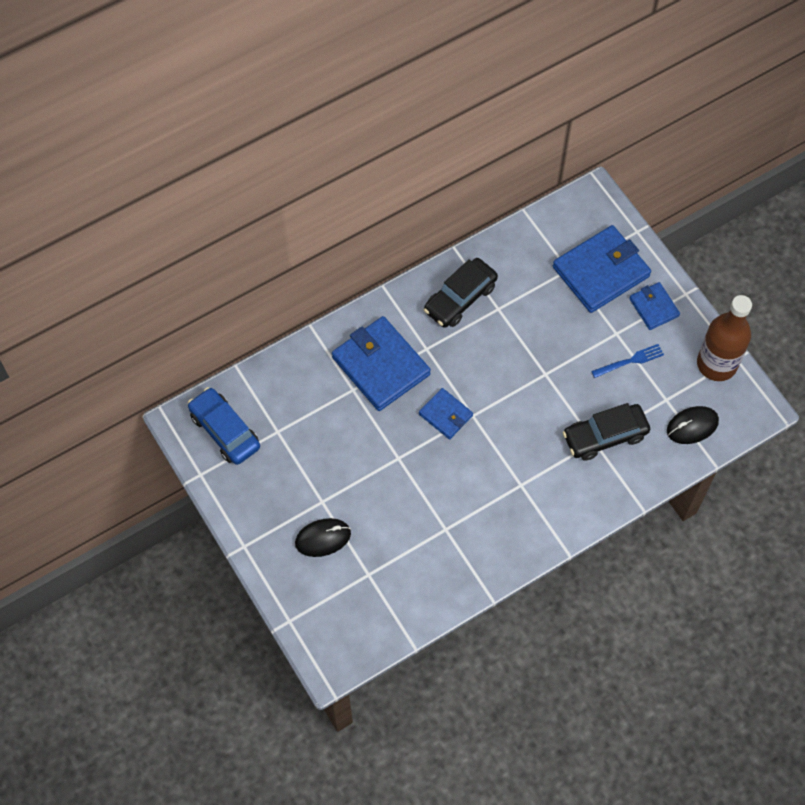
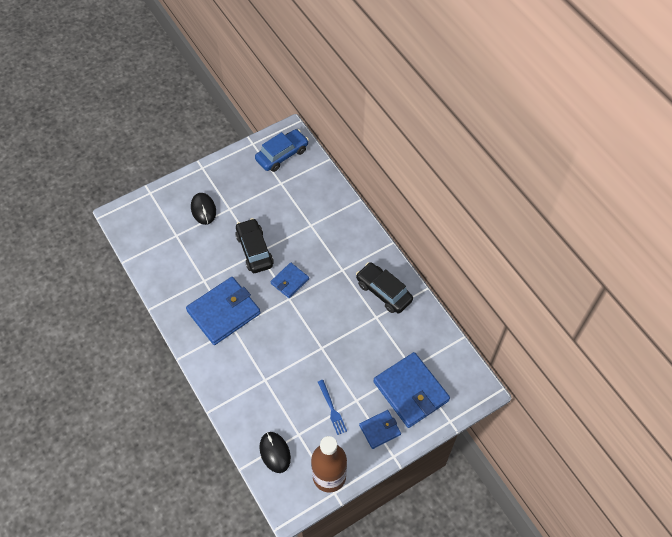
camera: 90 degrees right, 5 degrees down
(380, 366) = (328, 241): blue wallet -> blue wallet (224, 312)
(605, 436) = (269, 387): black car -> black car (254, 250)

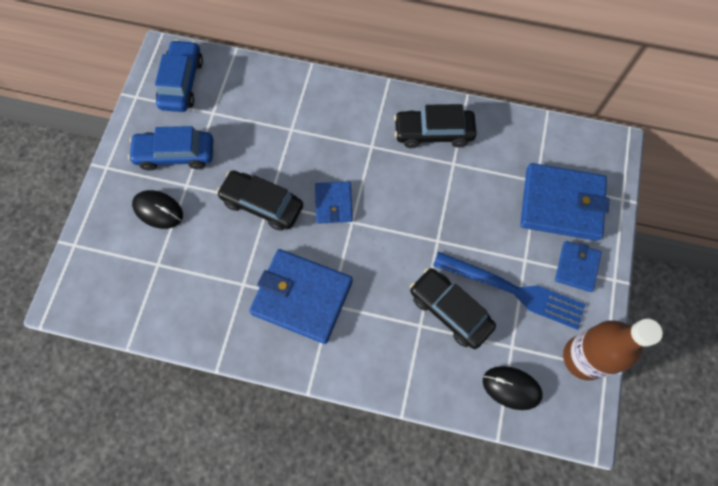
camera: 45 degrees left, 10 degrees up
(224, 312) = (302, 297): blue wallet -> blue wallet turned 75 degrees counterclockwise
(240, 189) = (175, 154): none -> blue car
(287, 387) = (450, 311): none -> black car
(332, 409) = (514, 290): blue fork -> blue fork, size x1.93

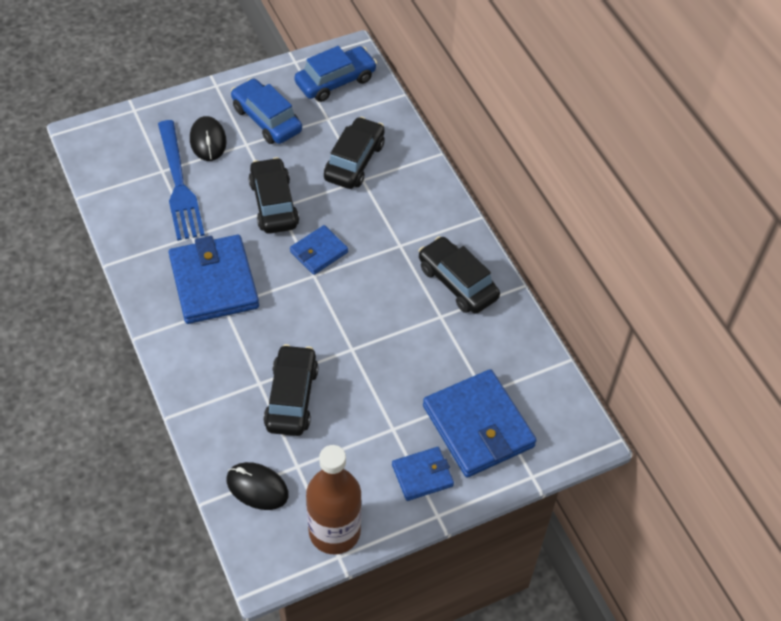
camera: 50 degrees right, 15 degrees down
(269, 123) = (354, 161): none -> black car
(511, 387) = (257, 487): black mouse -> black mouse turned 45 degrees counterclockwise
(514, 290) = (354, 437): blue fork -> blue fork (179, 185)

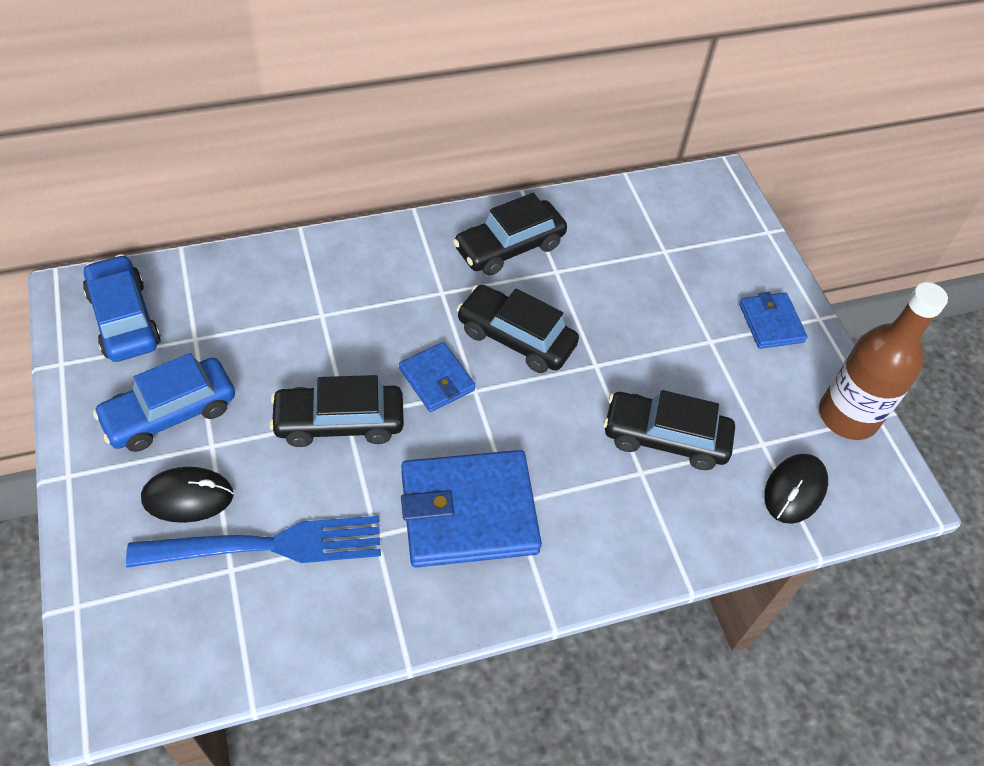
camera: 85 degrees left, 0 degrees up
(354, 161) = (286, 319): black car -> black car (516, 338)
(478, 426) = (708, 264): blue wallet -> none

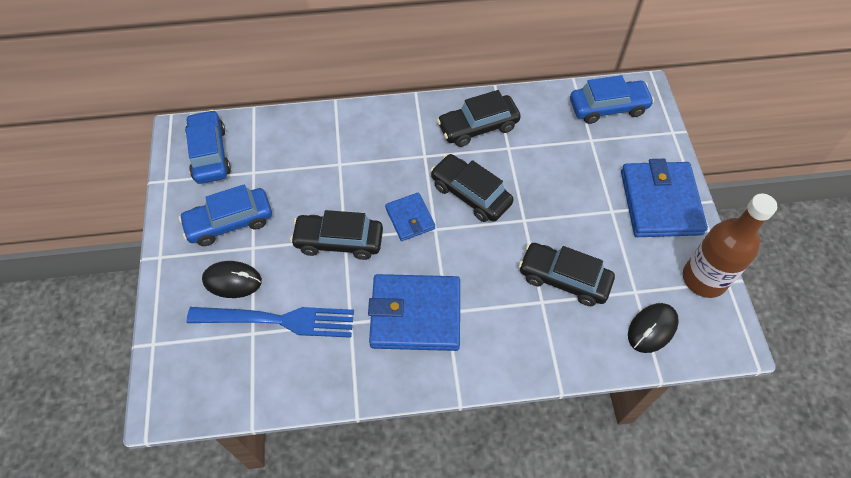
camera: 15 degrees right, 5 degrees up
(678, 207) = (608, 107): none -> blue car
(771, 323) = (660, 202): blue wallet -> blue wallet, size x1.87

